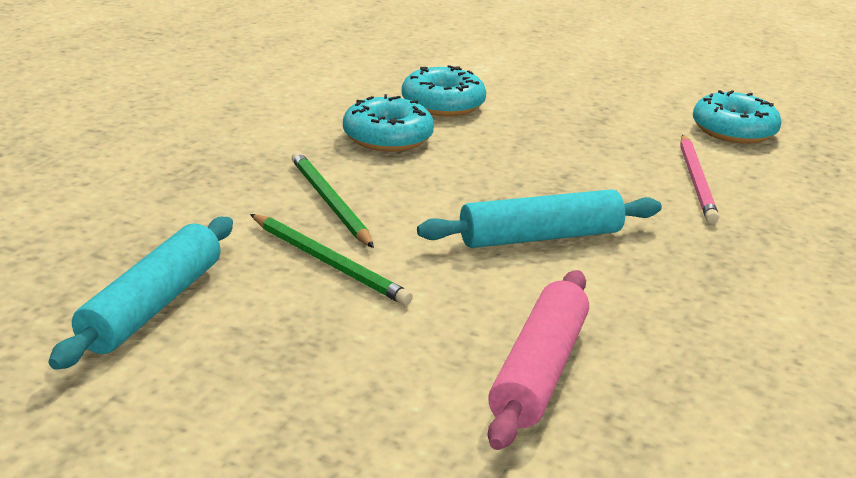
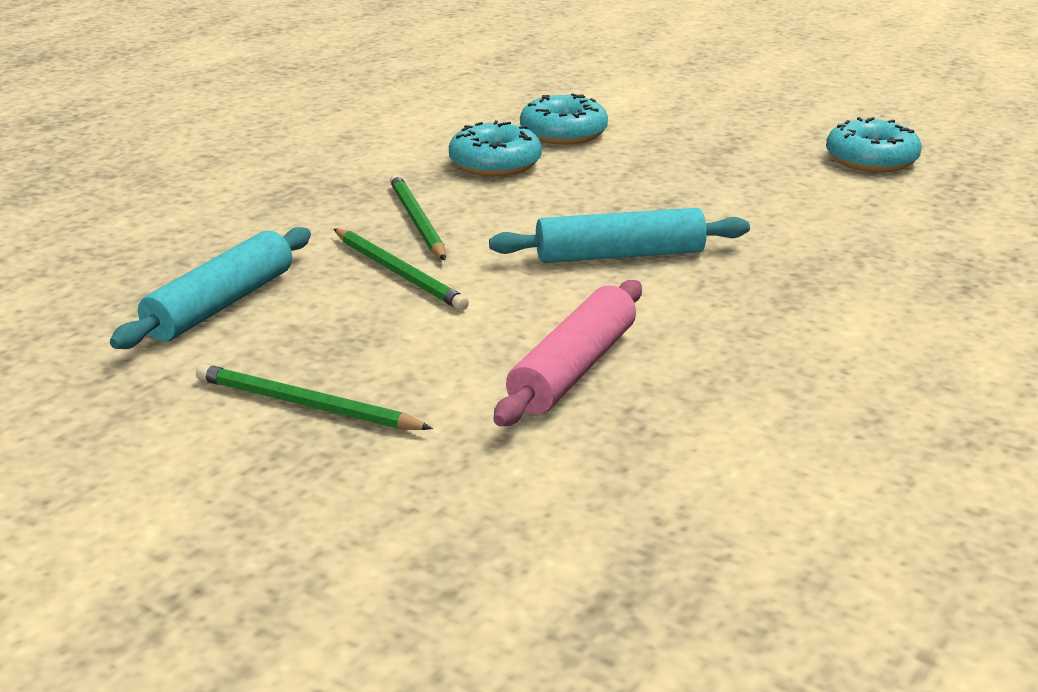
camera: 10 degrees right, 0 degrees up
(276, 427) = (306, 405): none -> green pencil
(696, 181) = (808, 207): pink pencil -> none

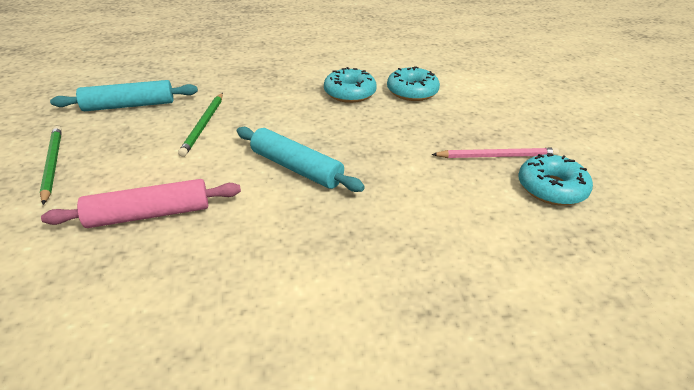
camera: 45 degrees right, 10 degrees up
(417, 221) = (262, 105): green pencil -> none
(778, 155) = (497, 156): none -> pink pencil

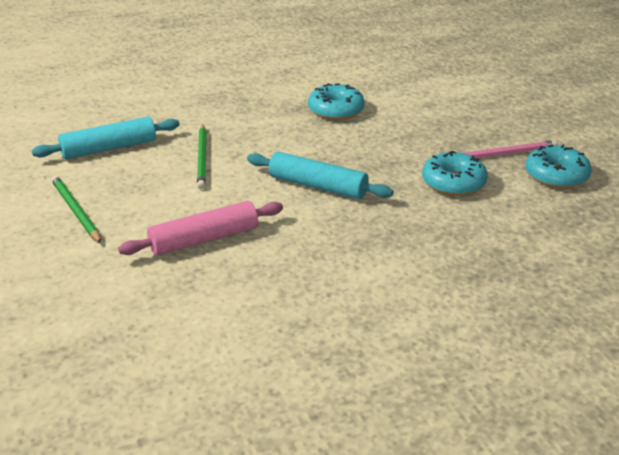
camera: 10 degrees left, 5 degrees down
(412, 92) = (400, 102): turquoise donut -> turquoise donut (453, 183)

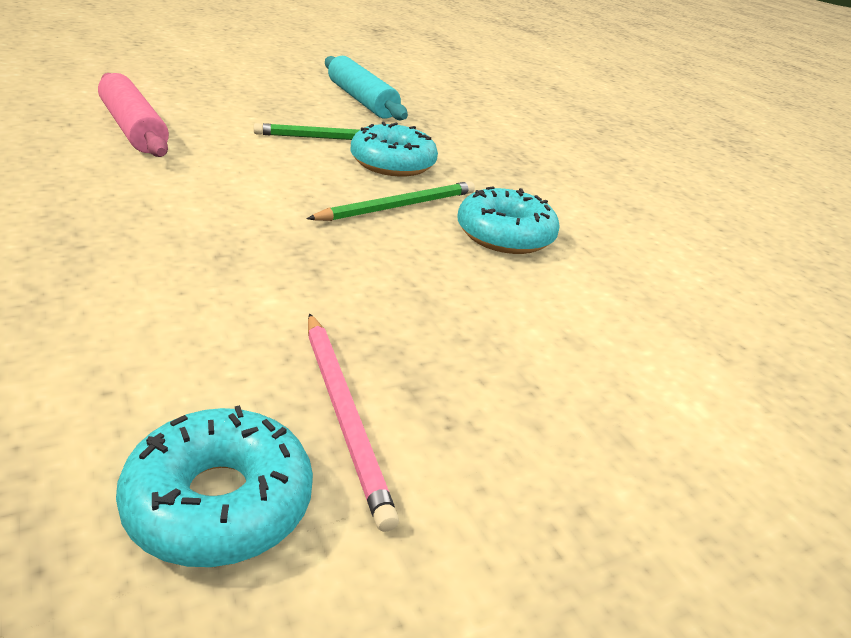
camera: 80 degrees right, 0 degrees up
(75, 211) = (224, 83): green pencil -> green pencil (399, 206)
(318, 186) = (244, 200): turquoise rolling pin -> none
(453, 183) = (223, 326): turquoise donut -> turquoise donut (392, 163)

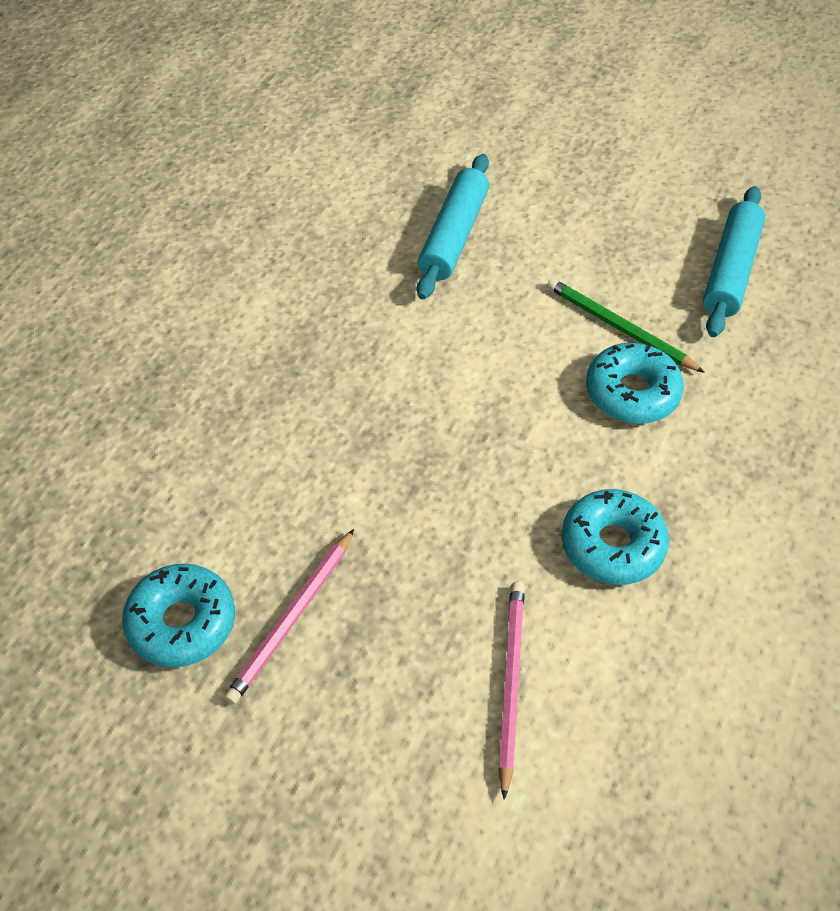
camera: 55 degrees right, 20 degrees up
(133, 129) = (453, 236): pink rolling pin -> turquoise rolling pin
(399, 206) = (562, 455): green pencil -> none
(577, 341) = (510, 683): none -> pink pencil

